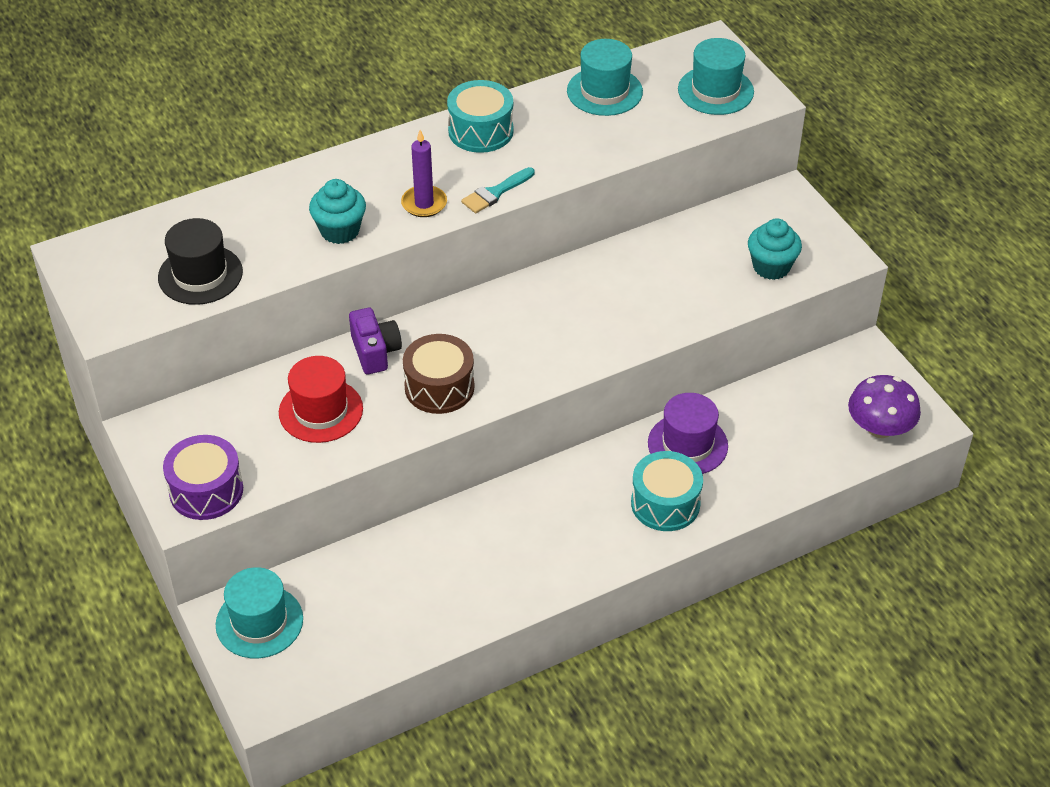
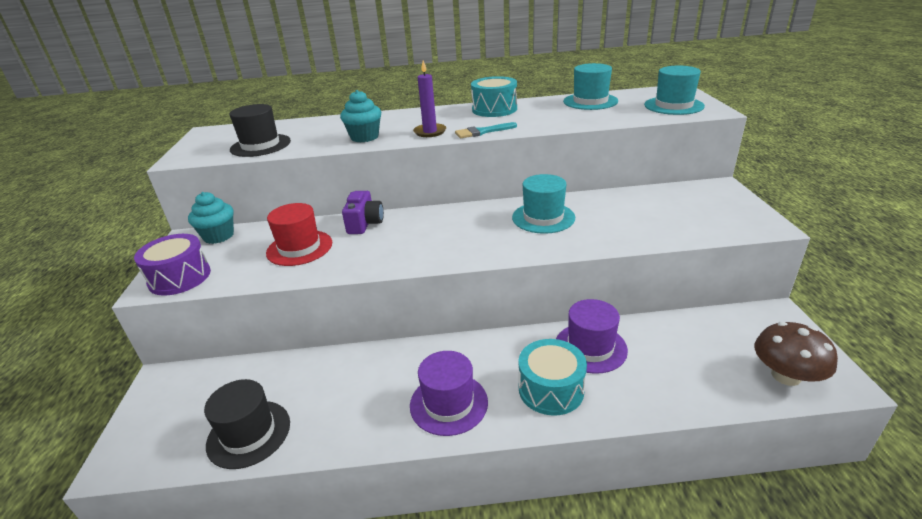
camera: 25 degrees right, 15 degrees down
(259, 622) = (177, 392): turquoise hat -> turquoise hat (543, 217)
(383, 636) = (249, 433): none -> black hat
(439, 387) = (390, 249): brown drum -> none
(570, 547) = (448, 403): none -> purple hat
(771, 267) = (696, 222): turquoise cupcake -> turquoise cupcake (219, 236)
(879, 427) = (786, 375): purple mushroom -> brown mushroom

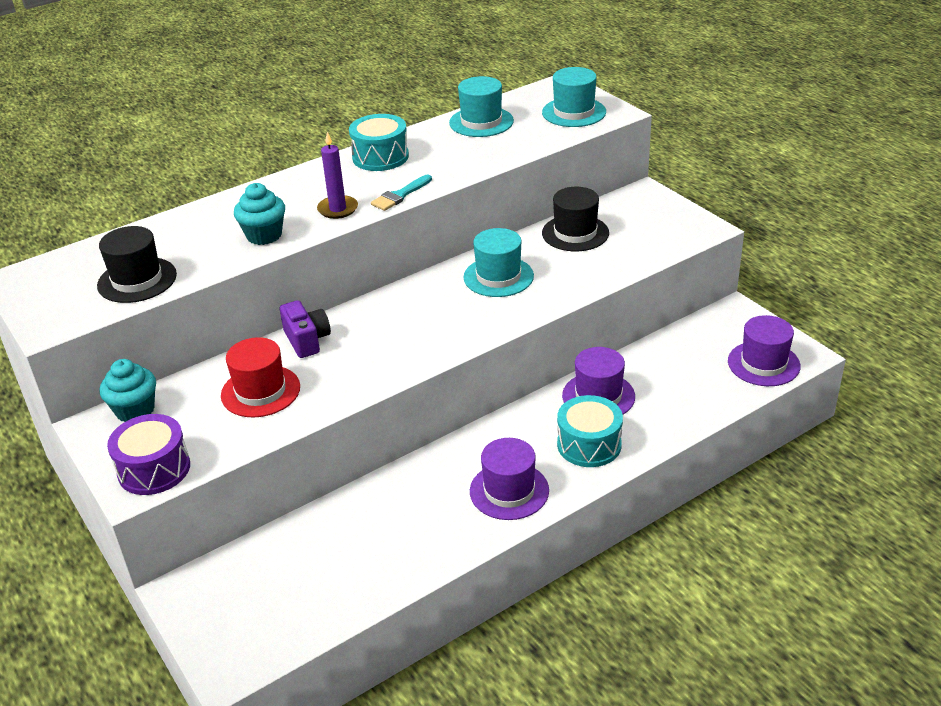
camera: 30 degrees left, 5 degrees up
(249, 433) = (341, 591): black hat -> black hat (575, 233)
(786, 375) = (763, 364): brown mushroom -> purple hat

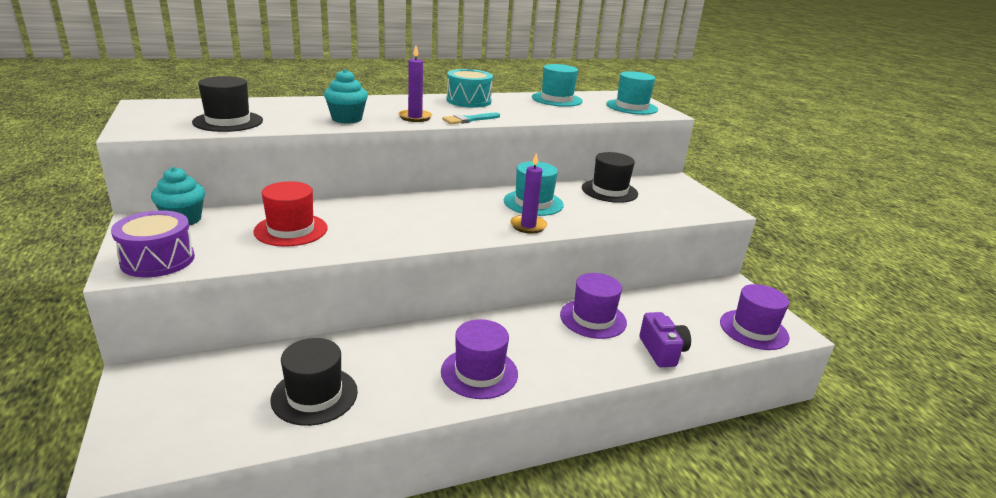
camera: 10 degrees right, 10 degrees down
(307, 340) = (354, 207): purple camera -> purple camera (662, 351)
(364, 559) = (314, 395): none -> black hat
(507, 313) = (528, 226): none -> purple candle
(589, 444) = (570, 354): turquoise drum -> none

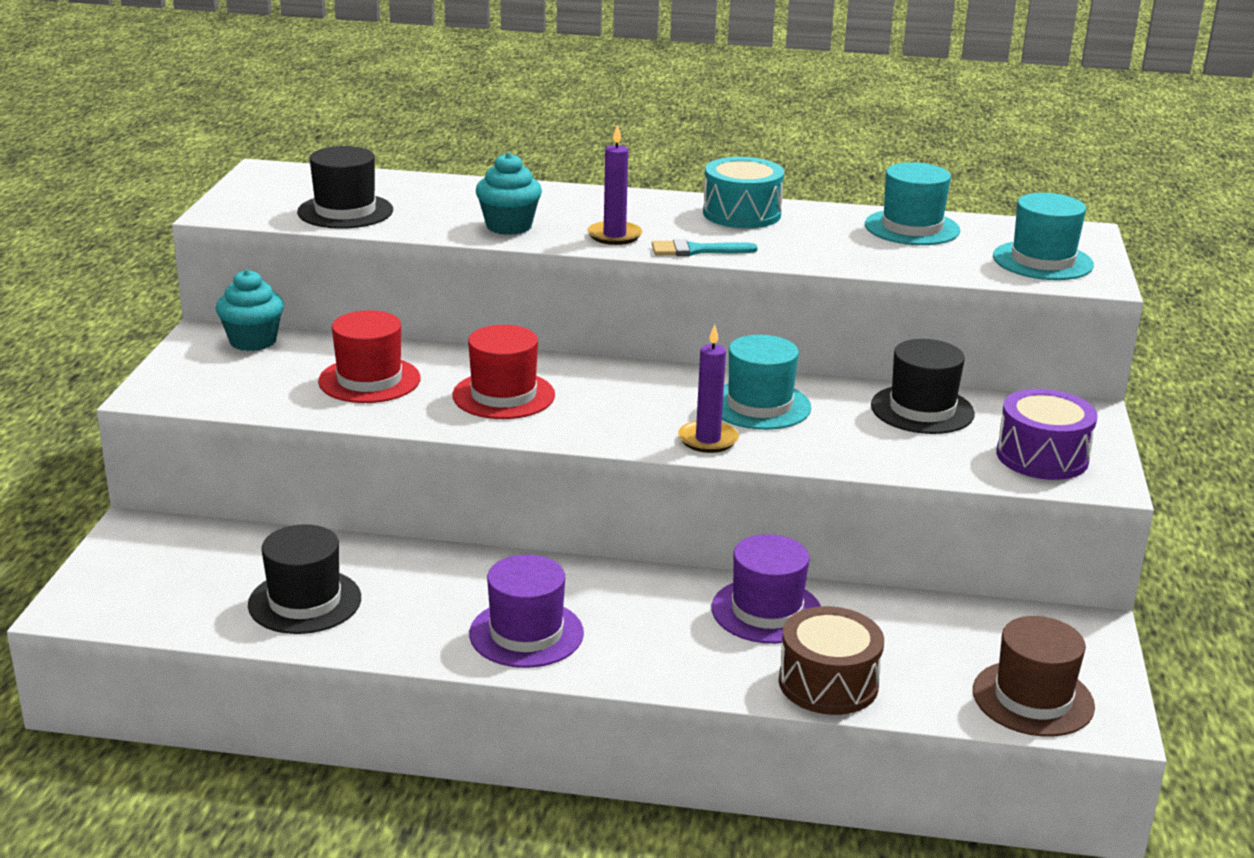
camera: 30 degrees right, 0 degrees up
(158, 260) = (191, 388): purple drum -> purple drum (1042, 457)
(387, 223) = (503, 395): none -> red hat
(662, 351) = (828, 683): purple camera -> brown drum
(753, 329) = (1033, 698): purple hat -> brown hat

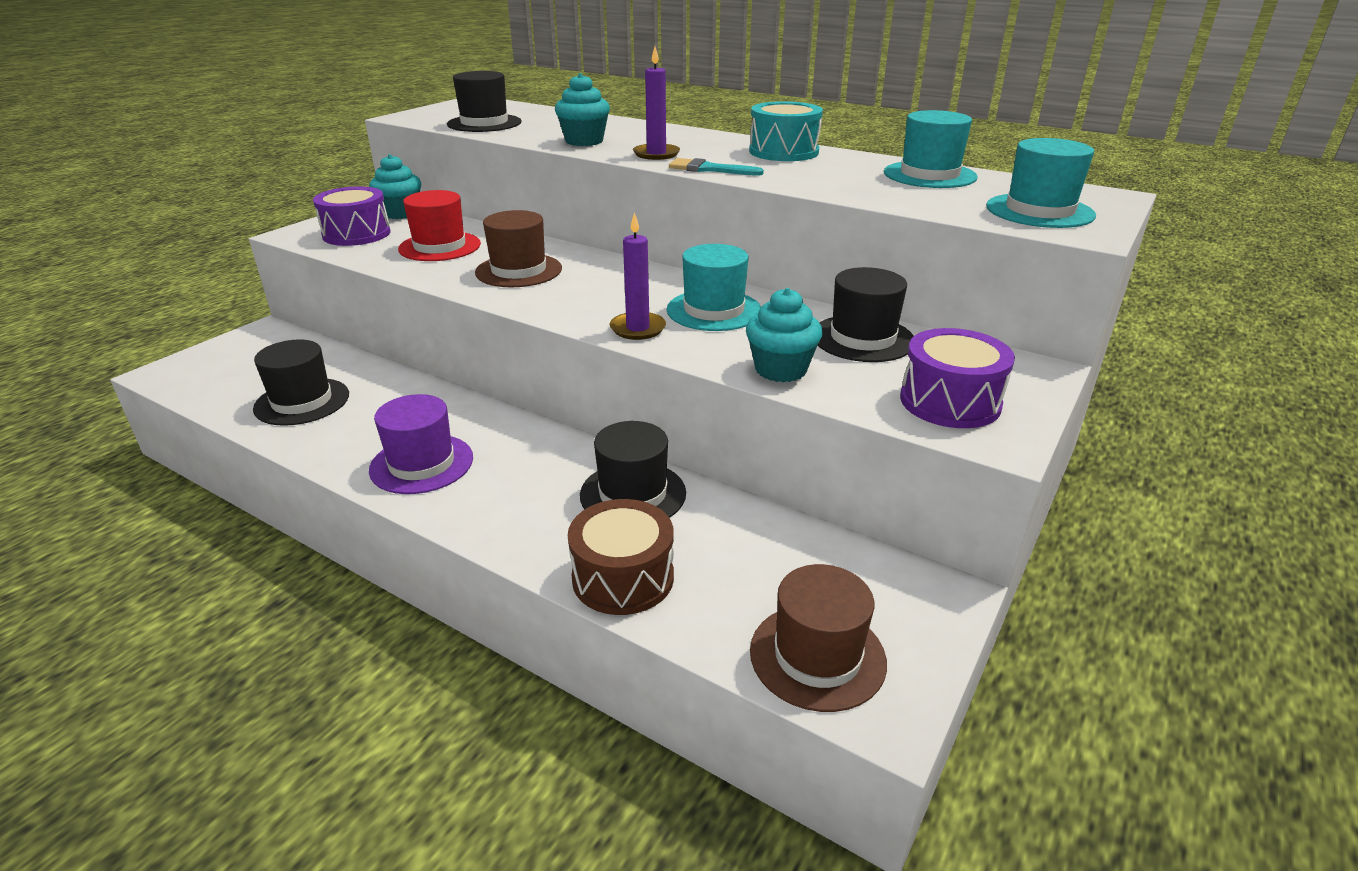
camera: 25 degrees right, 5 degrees up
(239, 380) = (356, 234): none -> purple drum
(503, 395) = (518, 270): red hat -> brown hat
(766, 611) = (633, 494): purple hat -> black hat
(880, 456) = (780, 369): none -> turquoise cupcake

